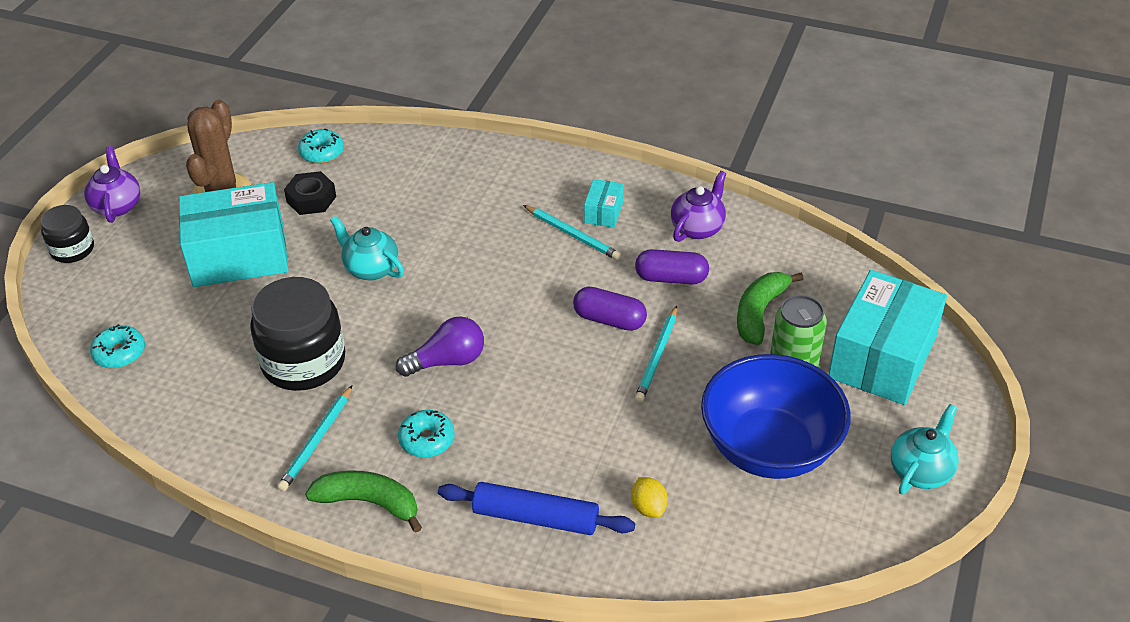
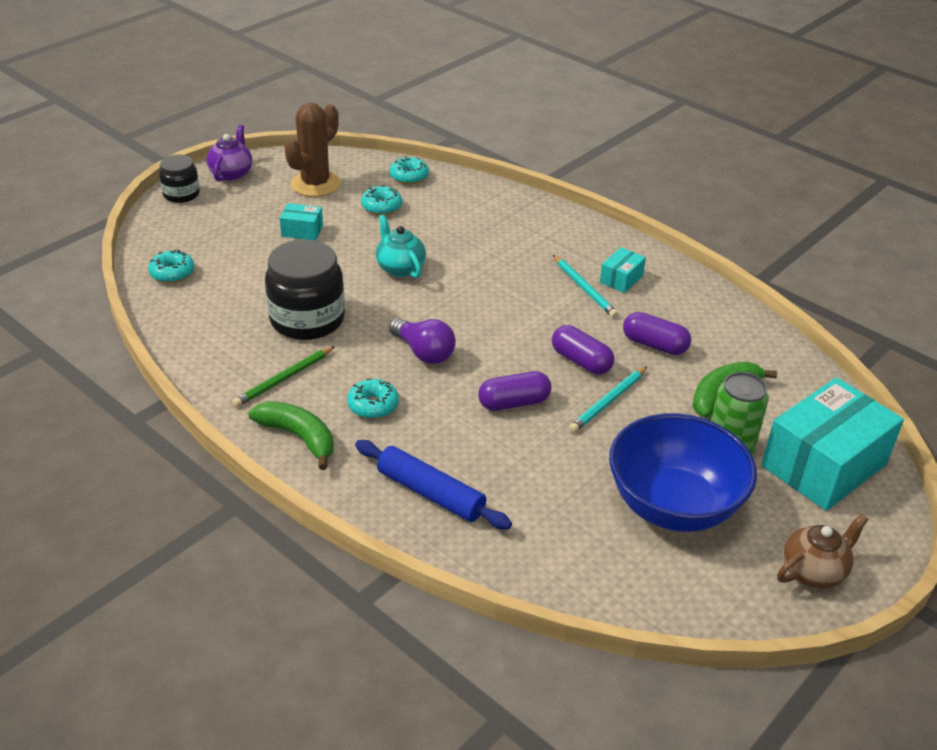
camera: 20 degrees right, 5 degrees down
(239, 255) = (302, 231): turquoise box -> turquoise box, size x0.44
(311, 199) = (381, 207): black nut -> turquoise donut
(317, 441) = (284, 379): turquoise pencil -> green pencil
(447, 361) = (423, 352): purple light bulb -> purple light bulb turned 45 degrees clockwise
(567, 389) = (514, 403): none -> purple capsule
(648, 507) = (535, 518): yellow lemon -> none
(697, 228) = (700, 313): purple teapot -> none
(920, 471) = (813, 571): turquoise teapot -> brown teapot

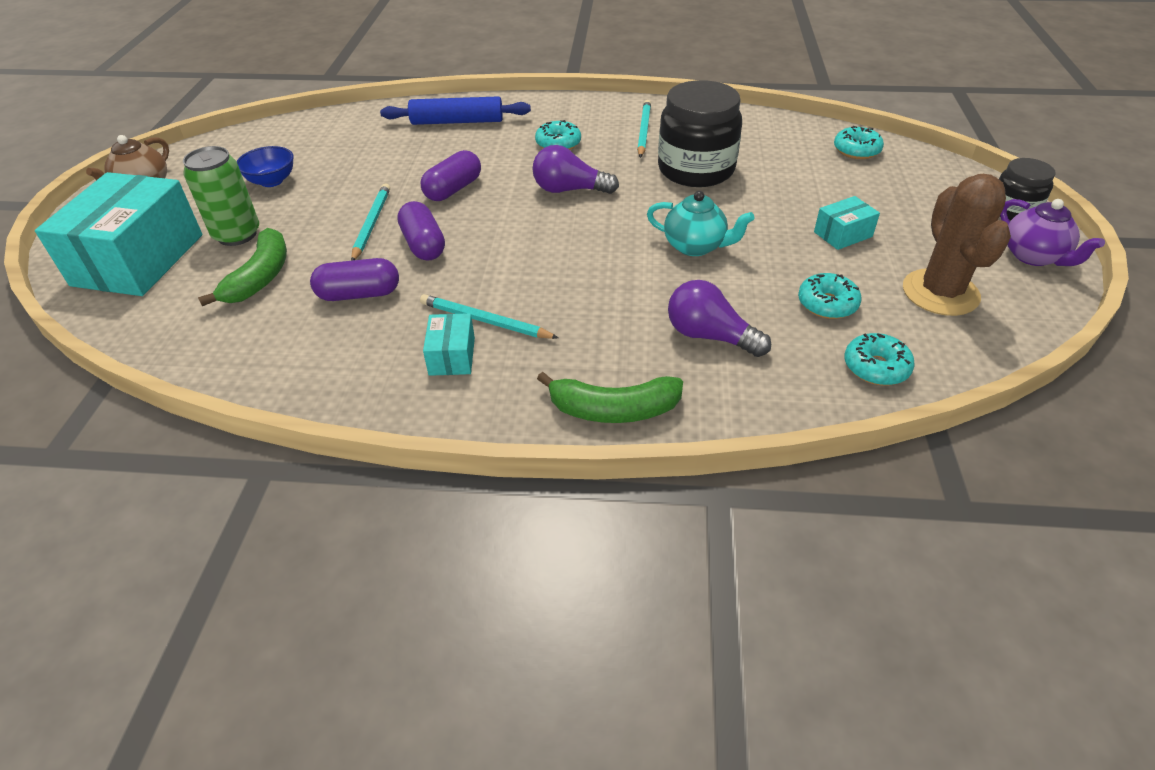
camera: 145 degrees right, 5 degrees up
(284, 379) = (643, 131): green pencil -> turquoise pencil
(299, 437) = (581, 111): green banana -> green banana (613, 410)
(467, 223) = (710, 336): none -> purple light bulb
(581, 361) = (423, 245): purple capsule -> purple capsule turned 60 degrees clockwise
(673, 505) = (272, 181): blue bowl -> blue bowl, size x0.45

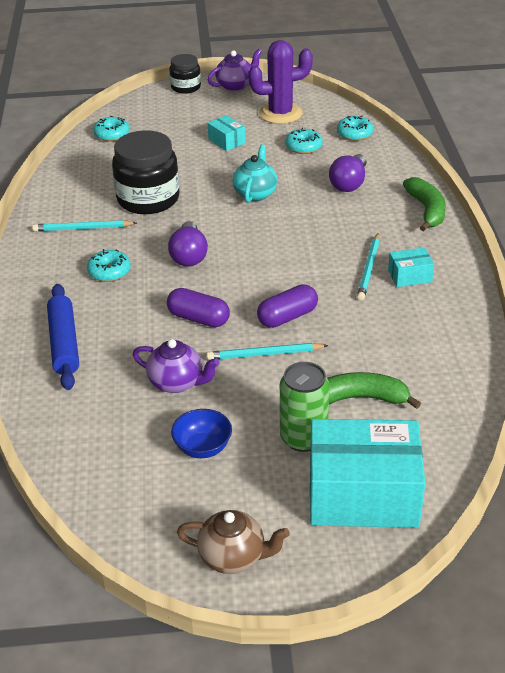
camera: 100 degrees left, 5 degrees down
(359, 294) = (362, 335): purple capsule -> none
(365, 173) = (177, 382): none -> purple teapot
(940, 293) = (280, 113): brown cactus -> purple cactus

